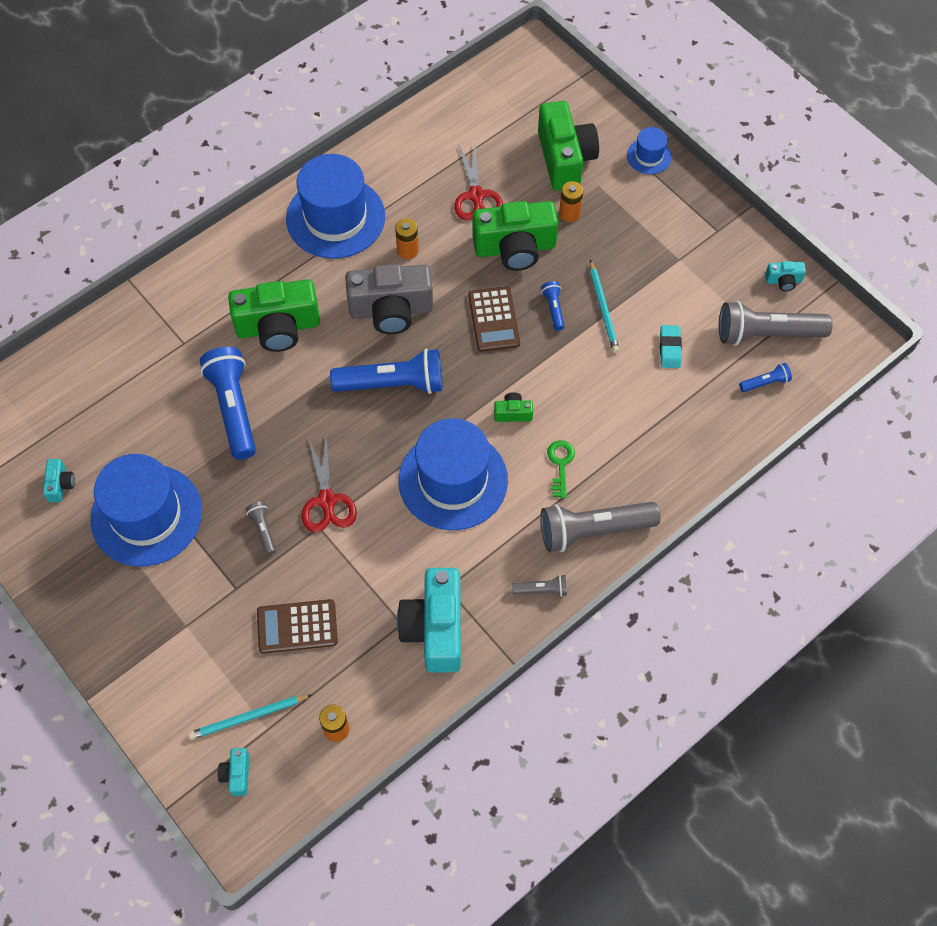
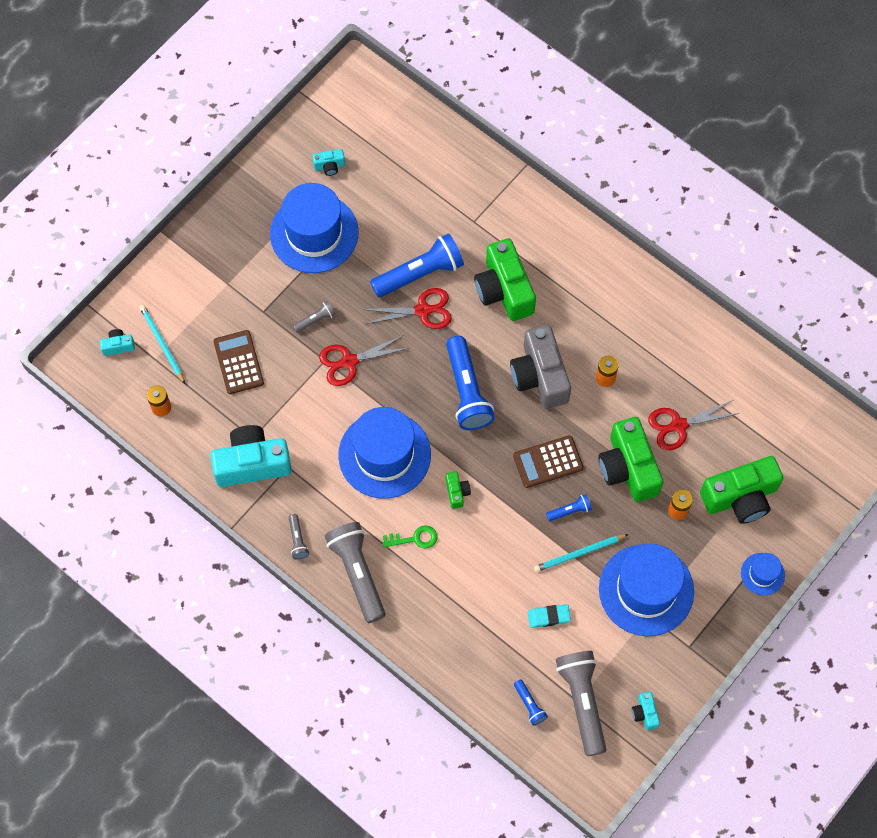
camera: 80 degrees right, 5 degrees up
(281, 413) = (423, 310): none -> red scissors
(335, 217) = (626, 312): blue hat -> blue hat (646, 590)

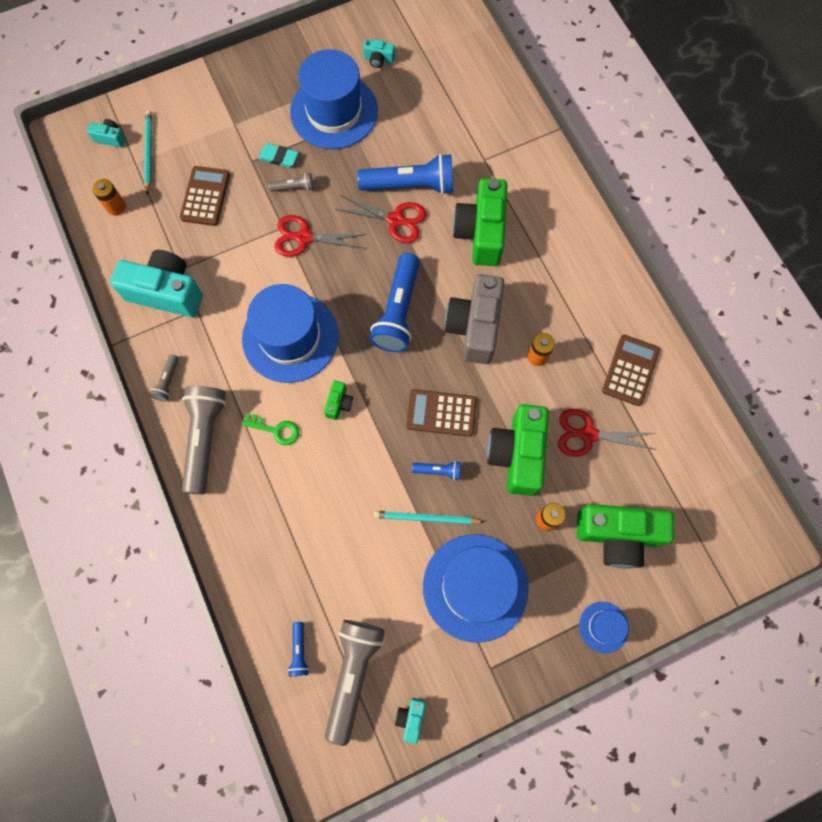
camera: 25 degrees right, 5 degrees up
(549, 617) = (364, 569): turquoise eraser -> turquoise eraser (279, 157)
(688, 356) = (630, 370): none -> brown calculator

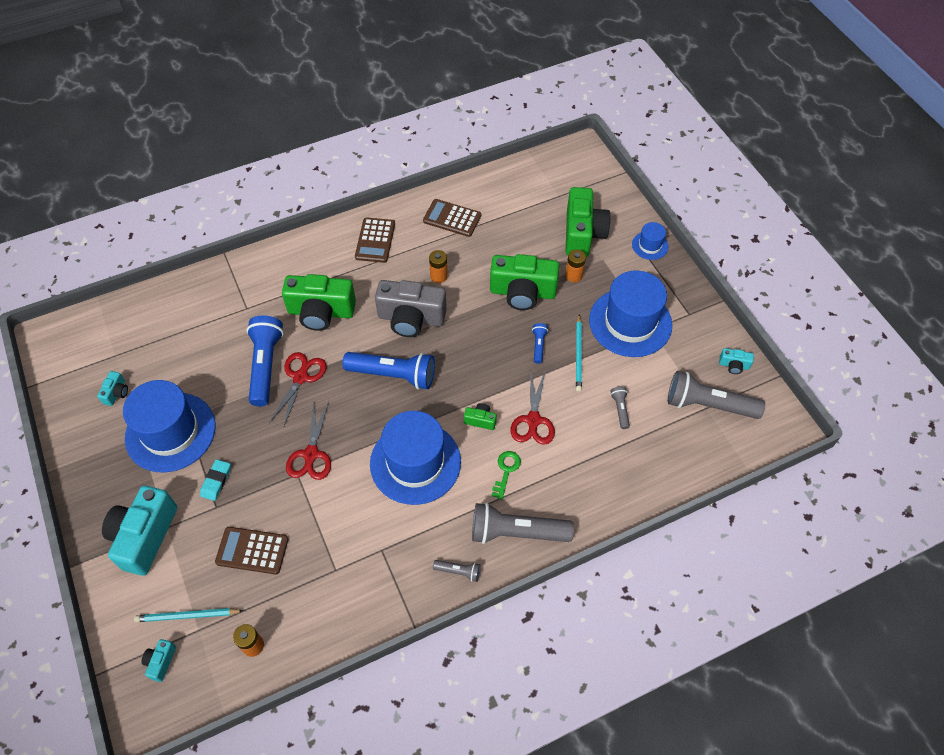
camera: 90 degrees left, 15 degrees down
(166, 292) = (361, 581): turquoise camera -> turquoise camera (144, 536)
(294, 187) = (254, 465): grey flashlight -> grey flashlight (620, 409)
(299, 651) = (696, 444): blue flashlight -> none
(441, 413) = (488, 343): brown calculator -> brown calculator (375, 240)
(588, 434) = (505, 247): red scissors -> red scissors (533, 420)

